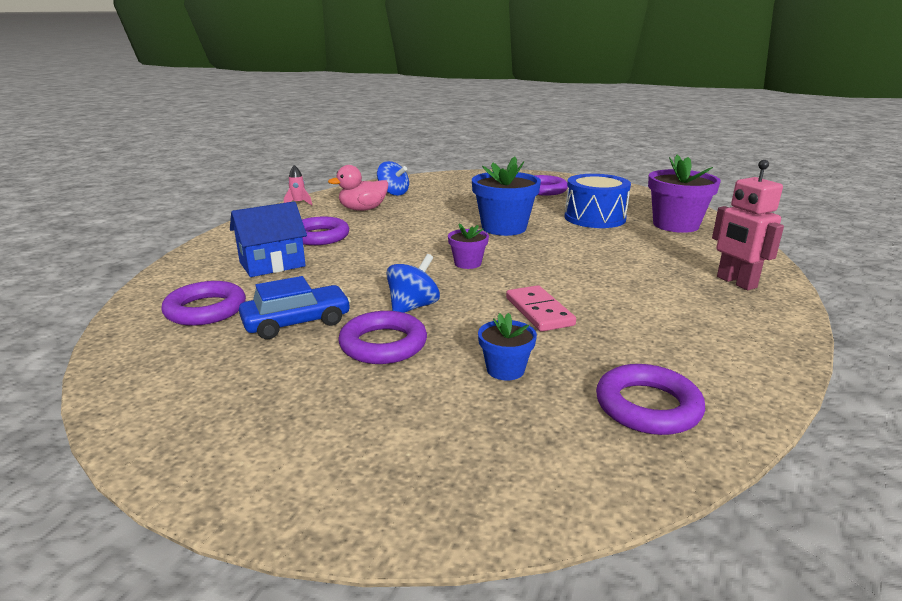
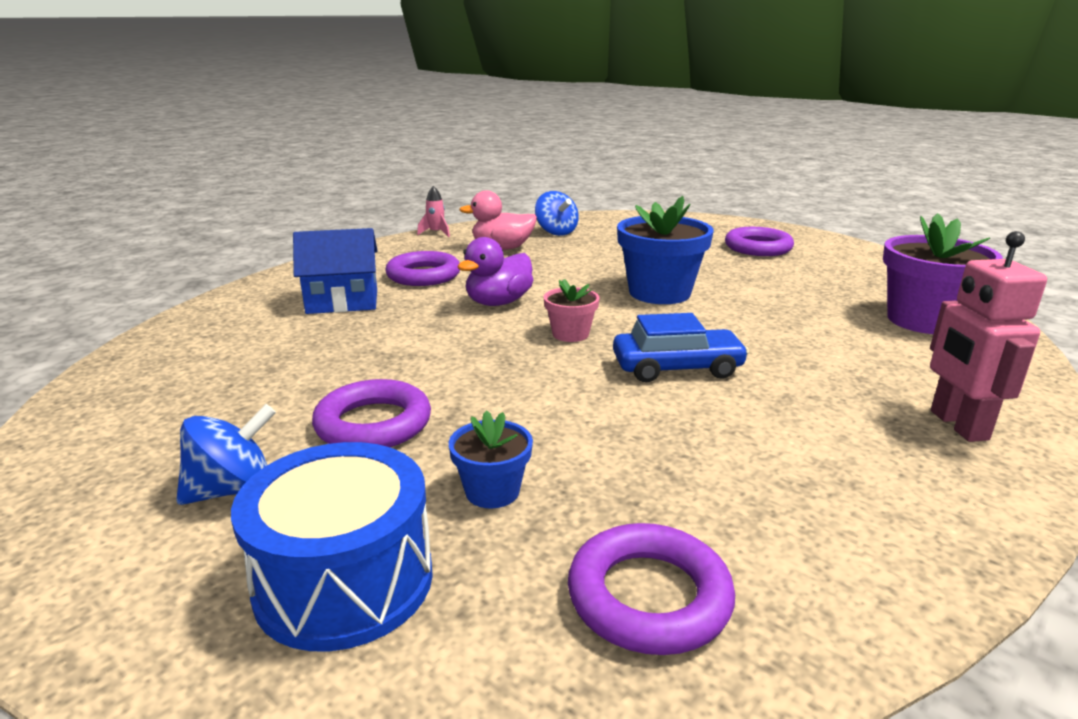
camera: 20 degrees right, 0 degrees up
(206, 309) = (227, 345): purple ring -> none
(297, 322) = (304, 377): blue car -> blue car (677, 368)
(396, 249) = (498, 302): none -> purple duck
(413, 307) = (452, 381): blue spinning top -> blue spinning top (233, 490)
(467, 263) = (570, 334): purple flower pot -> pink flower pot
(539, 311) = (609, 417): pink domino -> none
(594, 218) = (802, 295): blue drum -> blue drum (344, 581)

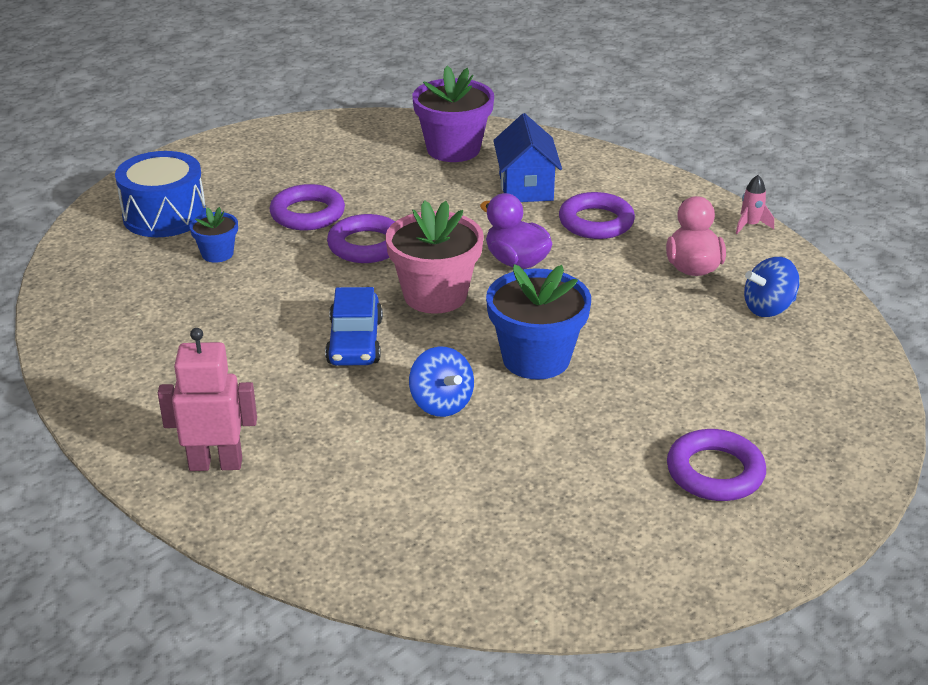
camera: 95 degrees right, 10 degrees up
(233, 490) = (252, 179): blue spinning top -> blue spinning top (441, 404)
(570, 334) = (435, 295): pink flower pot -> pink flower pot, size x1.92
(649, 597) = (112, 294): purple ring -> purple ring (366, 245)
(923, 320) = (430, 534): purple flower pot -> purple flower pot (453, 149)

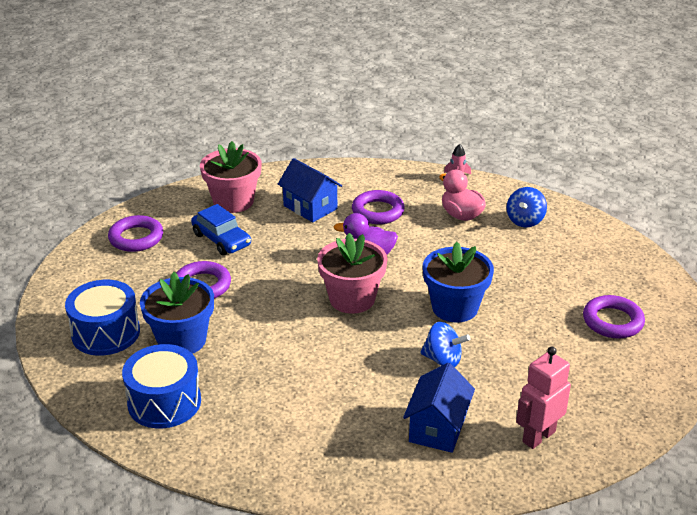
camera: 40 degrees left, 0 degrees up
(124, 299) = (164, 402): none -> blue drum
(216, 464) = (374, 466): pink robot -> pink robot (538, 436)
(217, 254) = (182, 340): blue flower pot -> blue flower pot, size x1.92
(332, 466) = (437, 428): none -> blue house
(355, 342) = (347, 350): blue car -> blue car (221, 239)
(366, 245) = (268, 288): purple ring -> purple ring (136, 238)
(453, 149) = (233, 201): purple flower pot -> pink flower pot

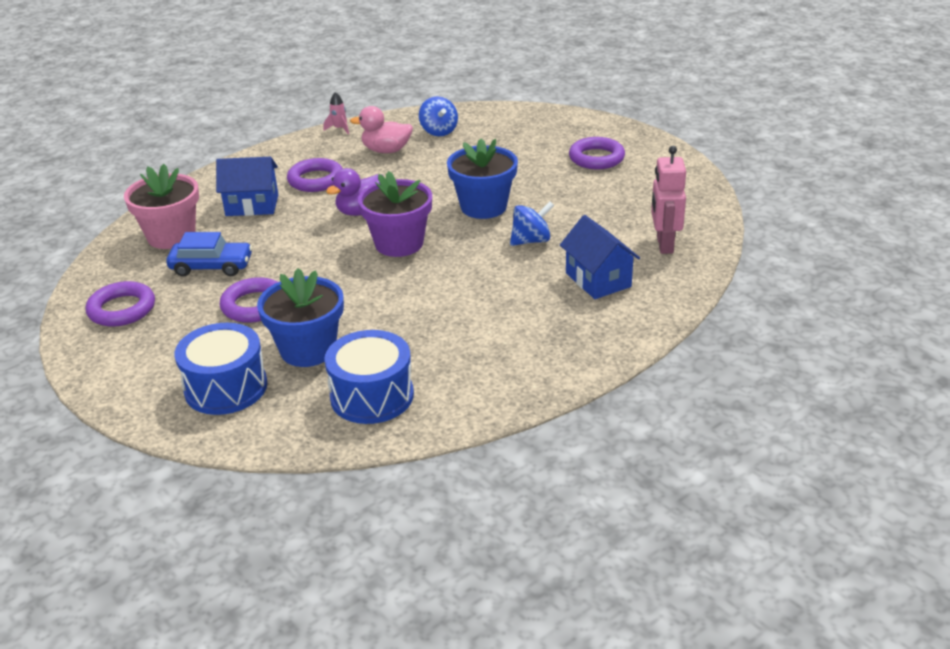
camera: 45 degrees left, 0 degrees up
(352, 299) = (399, 243): pink flower pot -> purple flower pot

